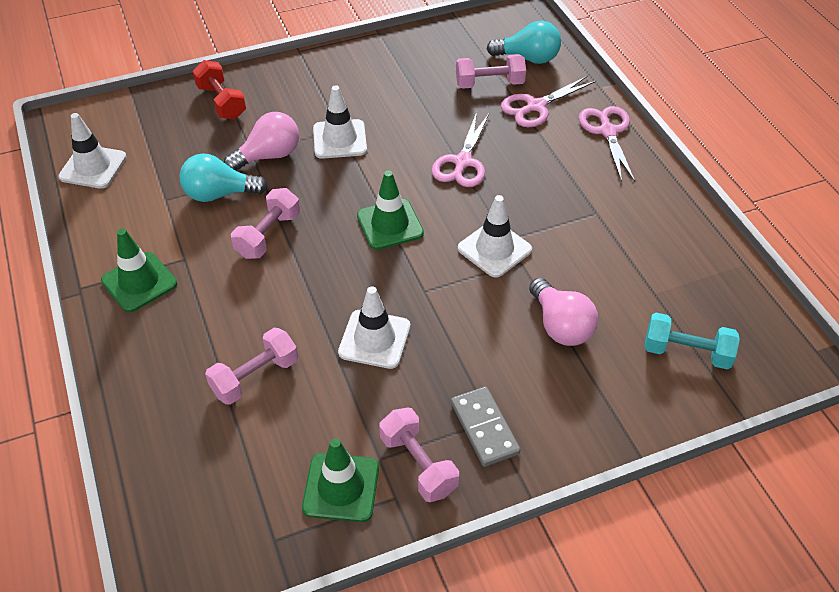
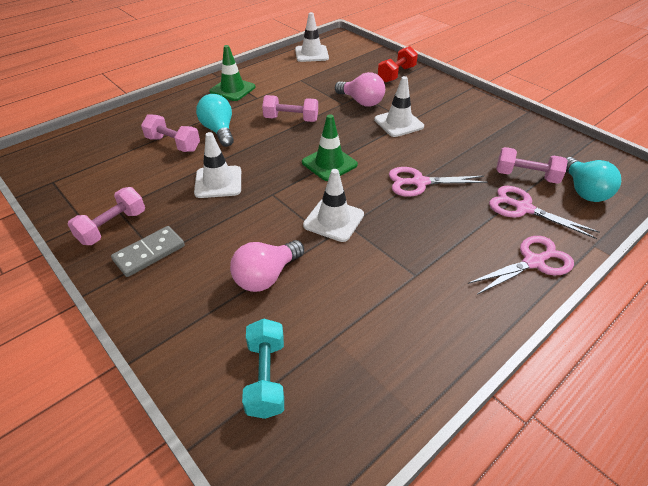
camera: 70 degrees right, 5 degrees down
(219, 194) = (316, 94): turquoise light bulb -> turquoise light bulb (219, 131)
(341, 487) = (92, 197): green traffic cone -> none
(489, 84) = (526, 176): pink dumbbell -> pink dumbbell turned 45 degrees counterclockwise

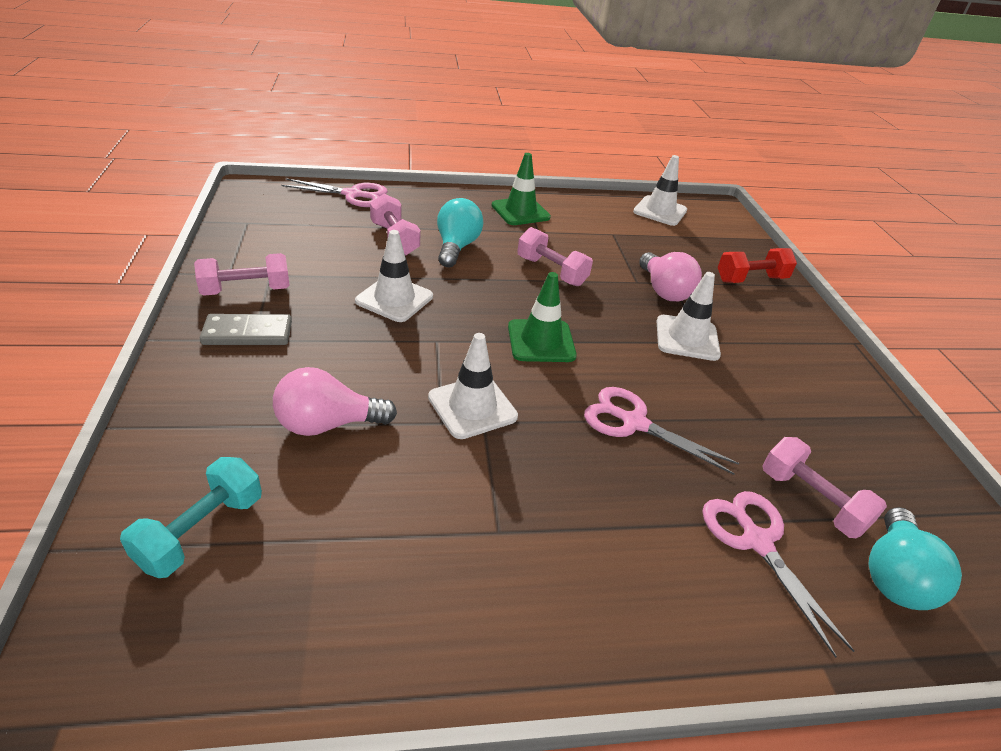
camera: 30 degrees right, 5 degrees down
(533, 262) = (689, 623): pink scissors -> pink scissors (353, 195)

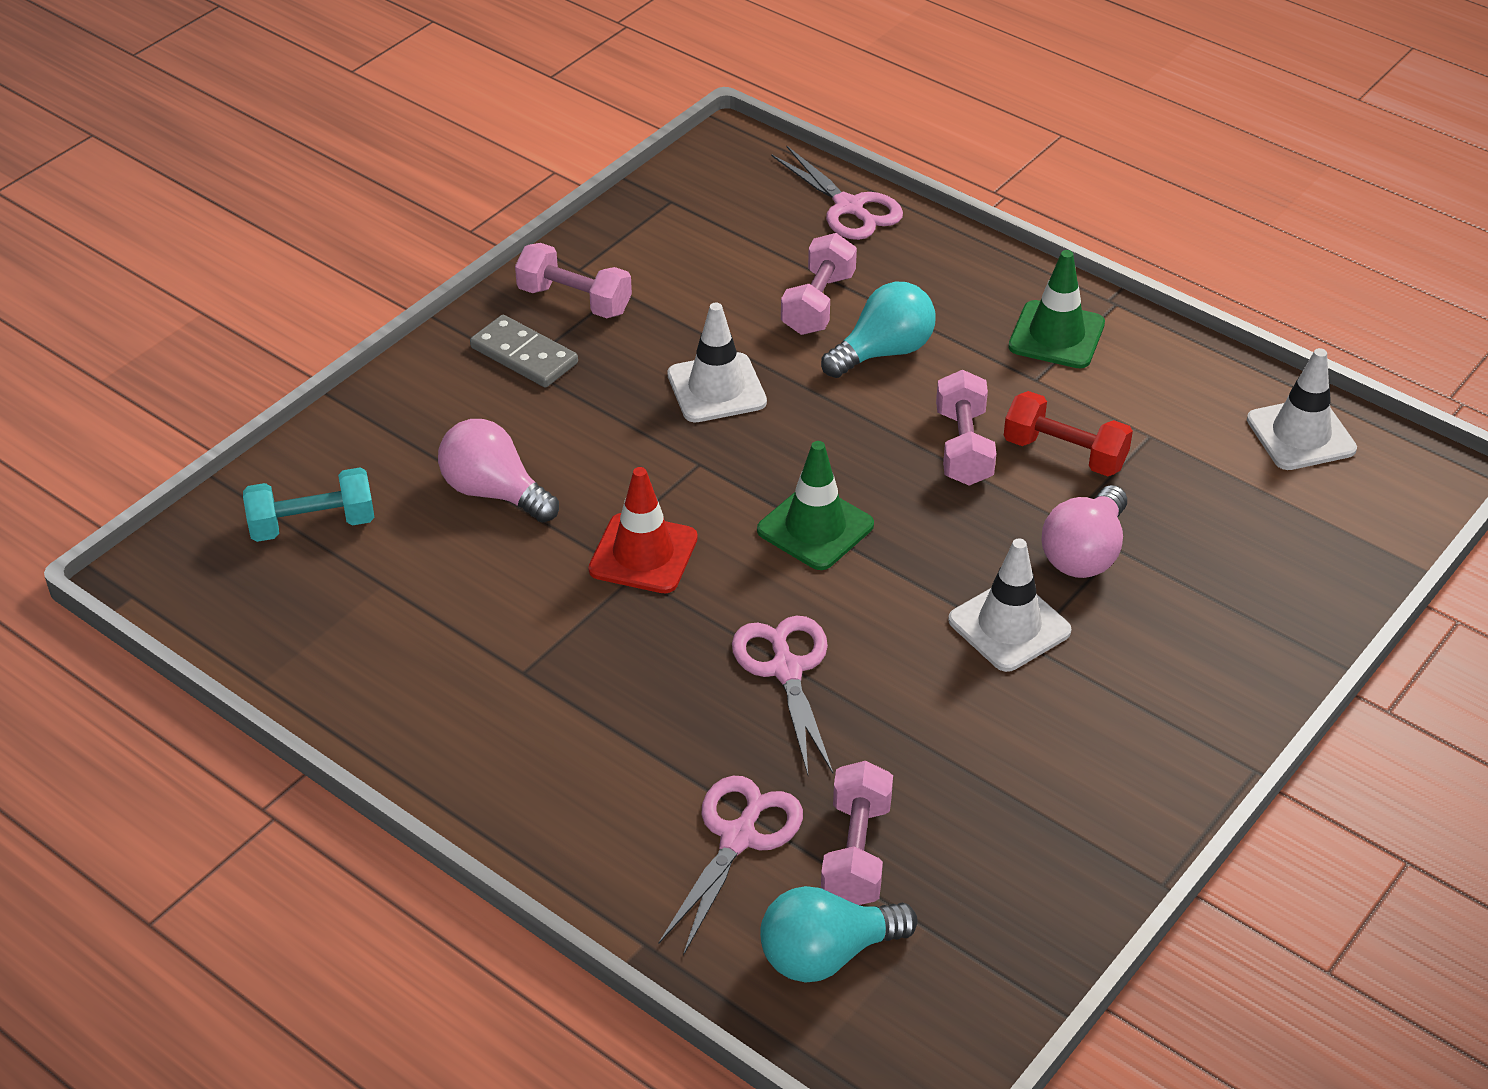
camera: 50 degrees right, 5 degrees up
(472, 407) = (643, 554): white traffic cone -> red traffic cone
(751, 279) = (1258, 609): red dumbbell -> red dumbbell (1064, 453)

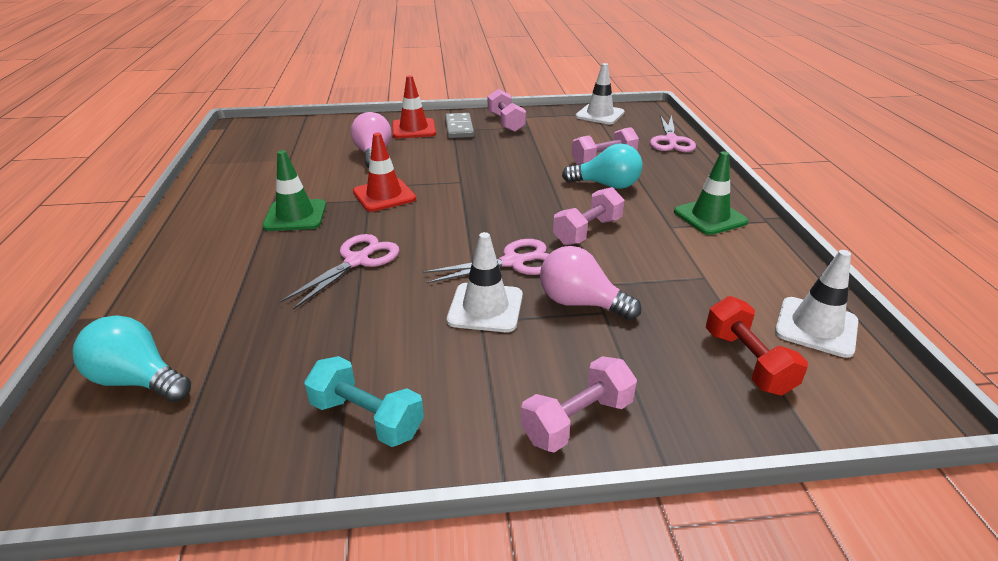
camera: 45 degrees right, 10 degrees down
(312, 525) = (305, 136): turquoise dumbbell -> turquoise dumbbell (367, 418)
(458, 400) = (413, 129): none -> red traffic cone
(716, 388) = (511, 165): white traffic cone -> white traffic cone (600, 115)
(738, 838) = (213, 306): pink scissors -> pink scissors (513, 262)
(815, 528) = (466, 223): green traffic cone -> green traffic cone (295, 216)
(856, 853) = (237, 348): pink dumbbell -> pink dumbbell (577, 420)
(1064, 453) = (639, 259): red dumbbell -> red dumbbell (747, 362)
(1084, 553) = (580, 303): pink light bulb -> pink light bulb turned 45 degrees clockwise

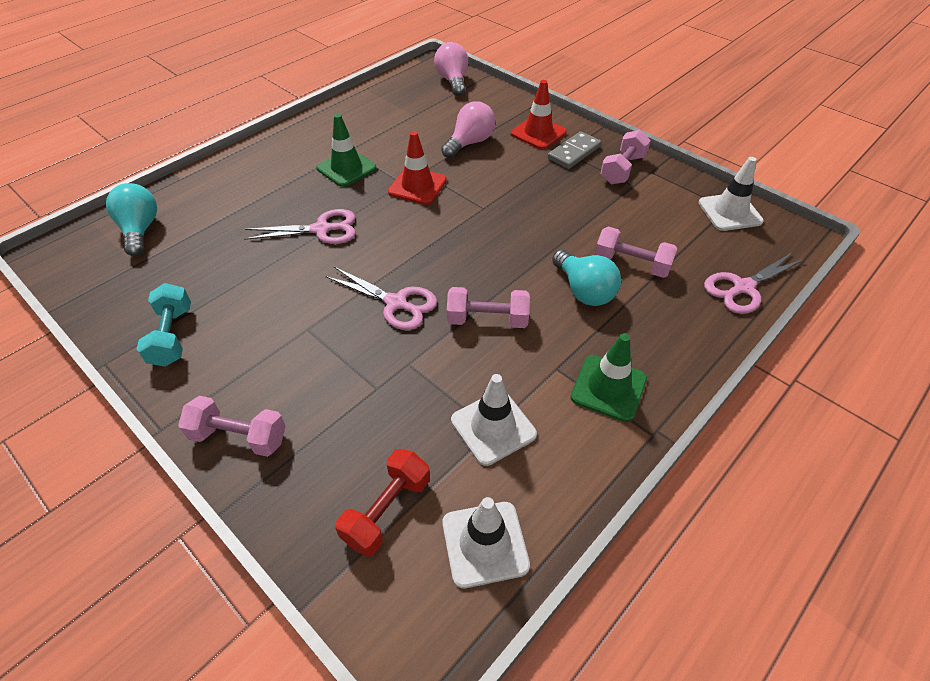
camera: 50 degrees right, 15 degrees up
(485, 308) = (324, 322): white traffic cone -> white traffic cone (493, 427)
(580, 303) = (377, 369): pink light bulb -> pink light bulb (453, 81)

